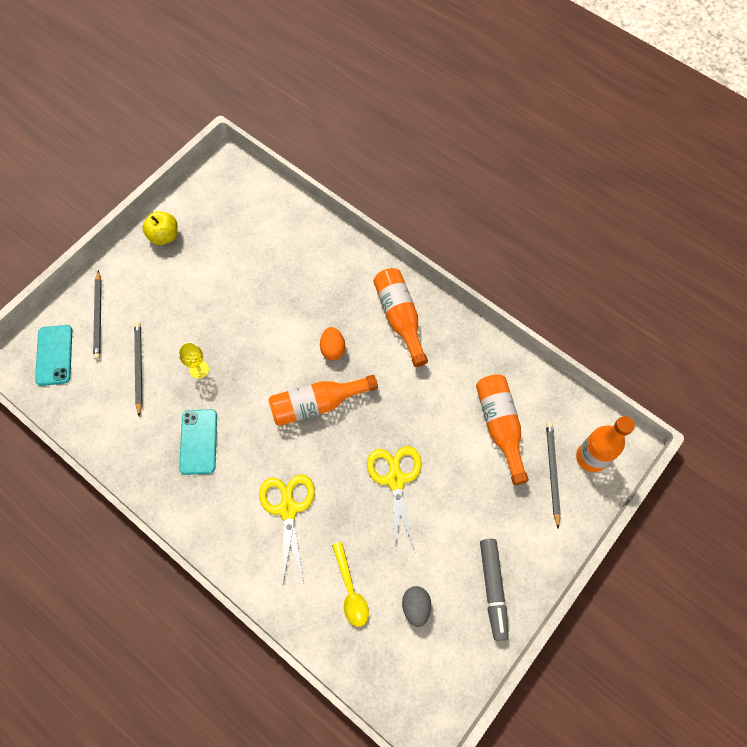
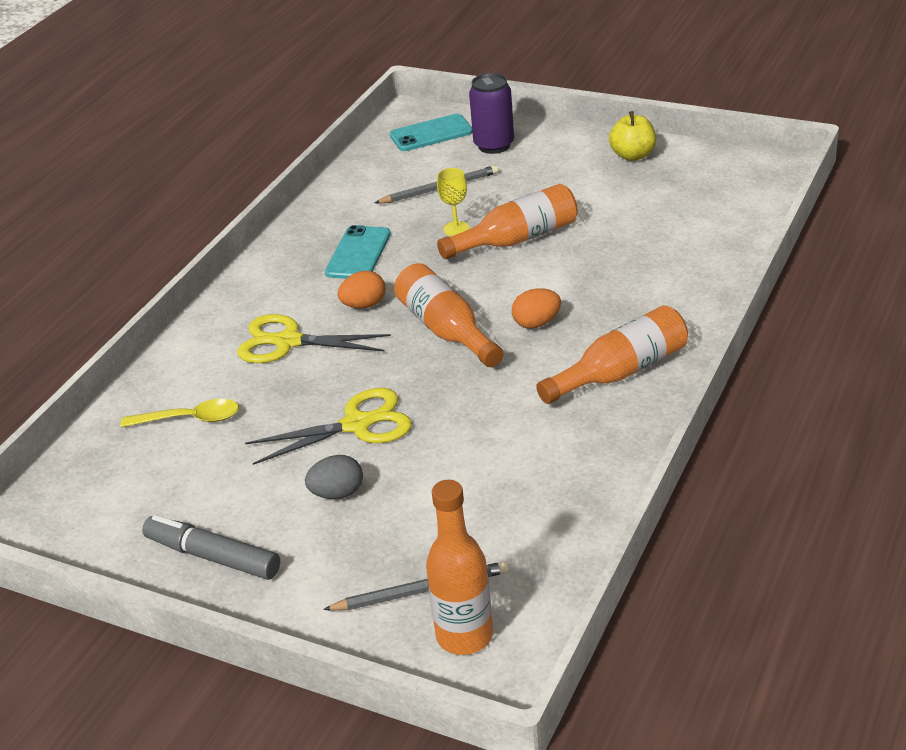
camera: 80 degrees right, 30 degrees down
(98, 317) = (494, 145): grey pencil -> purple can
(198, 442) = (358, 253): turquoise phone -> turquoise phone turned 60 degrees counterclockwise
(266, 450) = (364, 305): none -> orange egg
(288, 509) = (288, 342): yellow scissors -> yellow scissors turned 150 degrees counterclockwise
(350, 590) = (189, 419): yellow spoon -> yellow spoon turned 150 degrees counterclockwise
(416, 607) = (175, 483): grey egg -> grey egg (337, 493)
(493, 589) = (213, 557): grey marker -> grey marker turned 45 degrees clockwise
(500, 427) = (480, 514): orange bottle -> orange bottle (516, 239)

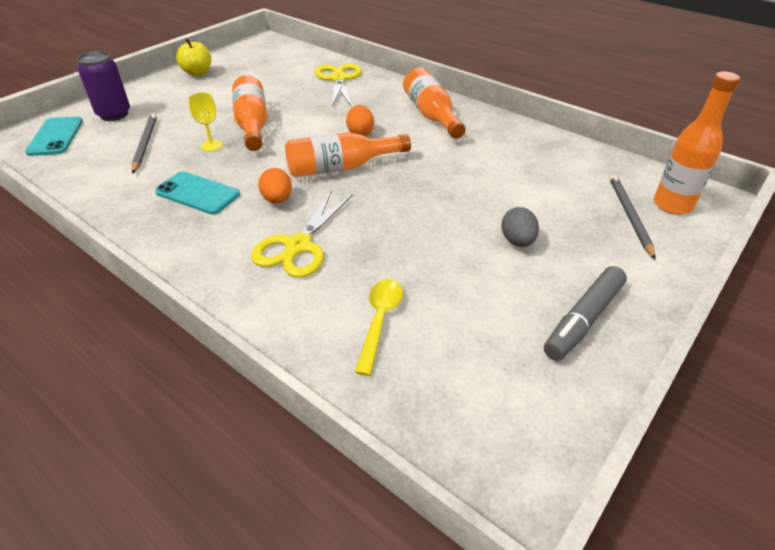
camera: 80 degrees left, 5 degrees up
(356, 424) = (436, 222): yellow scissors -> yellow scissors (338, 79)

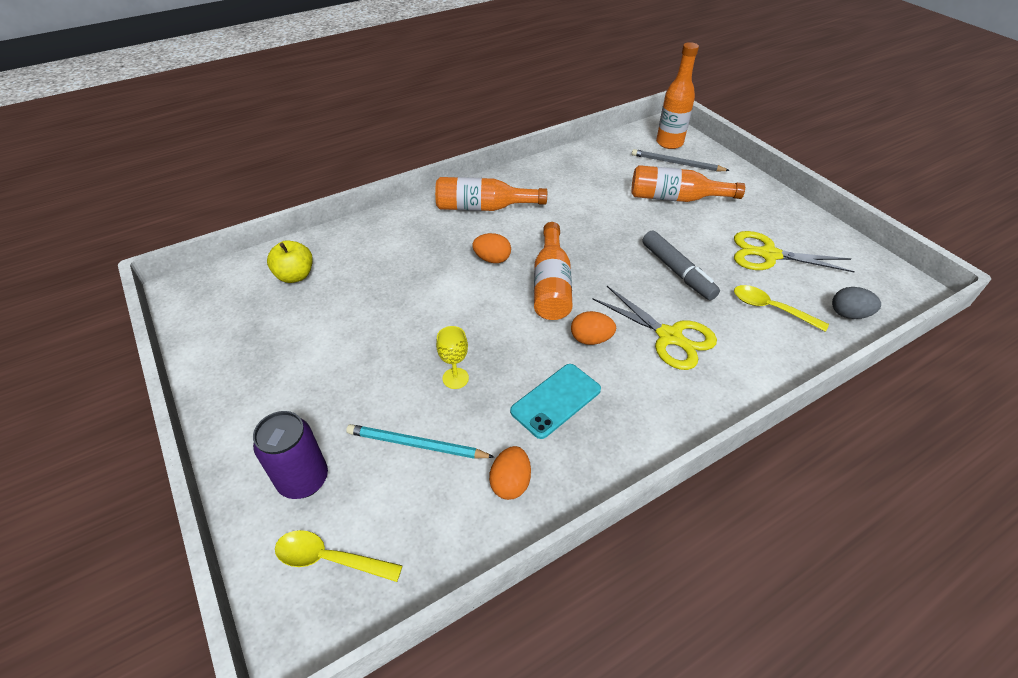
camera: 70 degrees left, 5 degrees up
(56, 136) = (330, 558): turquoise phone -> yellow spoon
(112, 187) = (510, 482): none -> orange egg
(145, 144) = (416, 444): grey pencil -> turquoise pencil
(197, 73) = (234, 373): yellow apple -> yellow apple (295, 276)
(252, 125) = (426, 336): orange bottle -> orange bottle (676, 198)
(338, 79) = (359, 249): yellow scissors -> yellow scissors (769, 255)
(517, 241) = (692, 219): grey egg -> grey egg (848, 314)
(583, 320) = (779, 218): grey marker -> grey marker (677, 271)

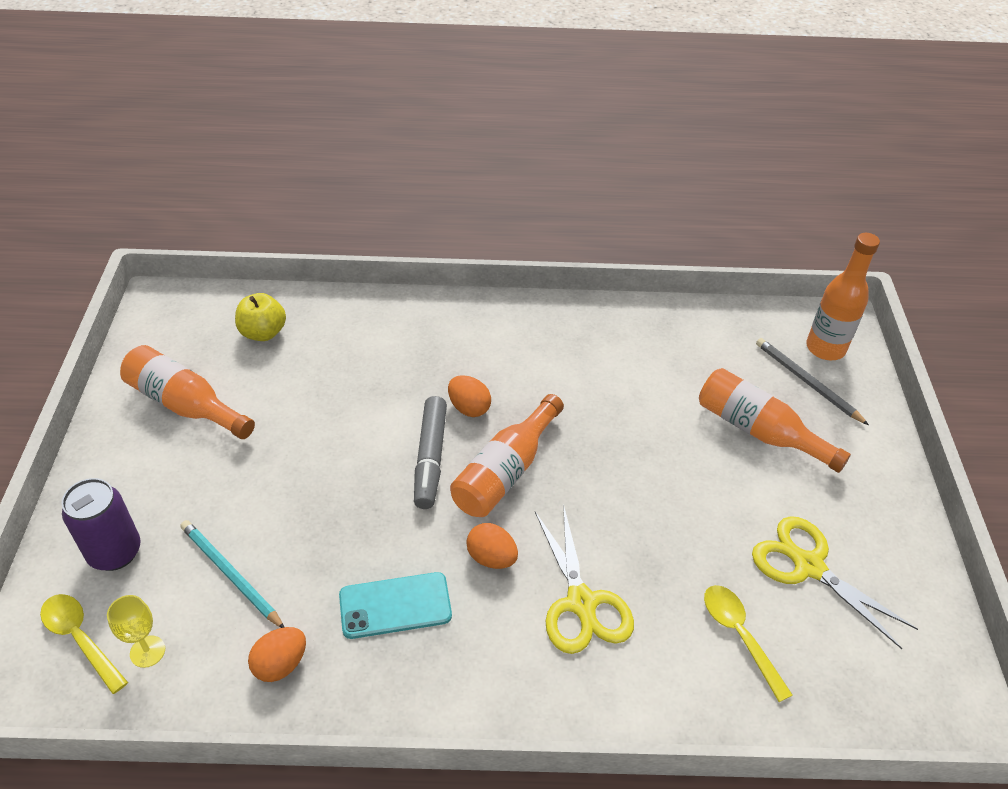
camera: 30 degrees right, 0 degrees up
(455, 378) = (320, 526): yellow goblet -> yellow goblet (147, 651)
(484, 207) = (514, 338): orange bottle -> orange bottle (186, 405)
(677, 271) = (667, 528): grey marker -> grey marker (430, 458)
(848, 314) = (836, 698): grey egg -> none

